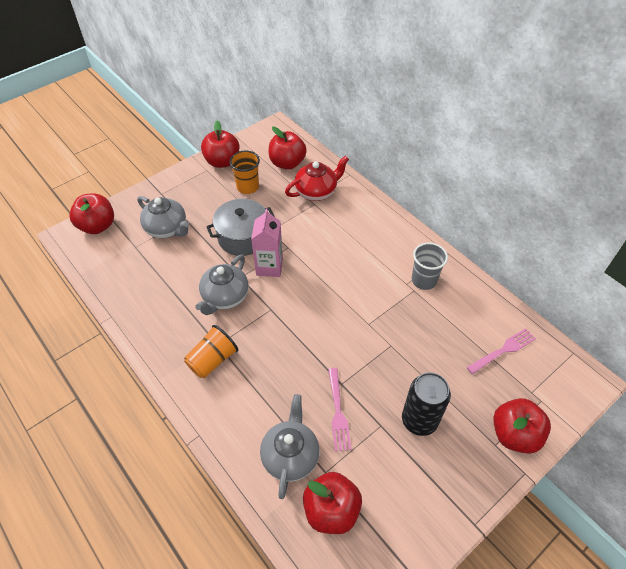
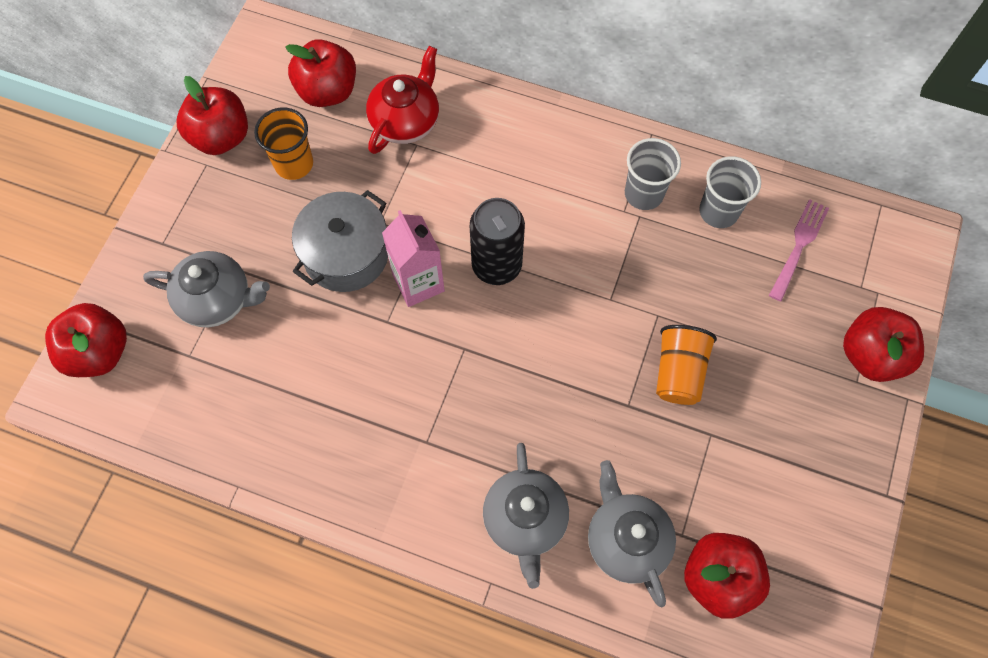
camera: 30 degrees left, 15 degrees up
(212, 360) = (435, 469): orange cup -> orange cup (679, 372)
(225, 297) = (386, 365): grey teapot -> grey teapot (525, 520)
(337, 411) = (647, 446): pink fork -> none
(419, 420) = (752, 400): black can -> black can (496, 265)
(463, 309) = (718, 211): none -> grey cup

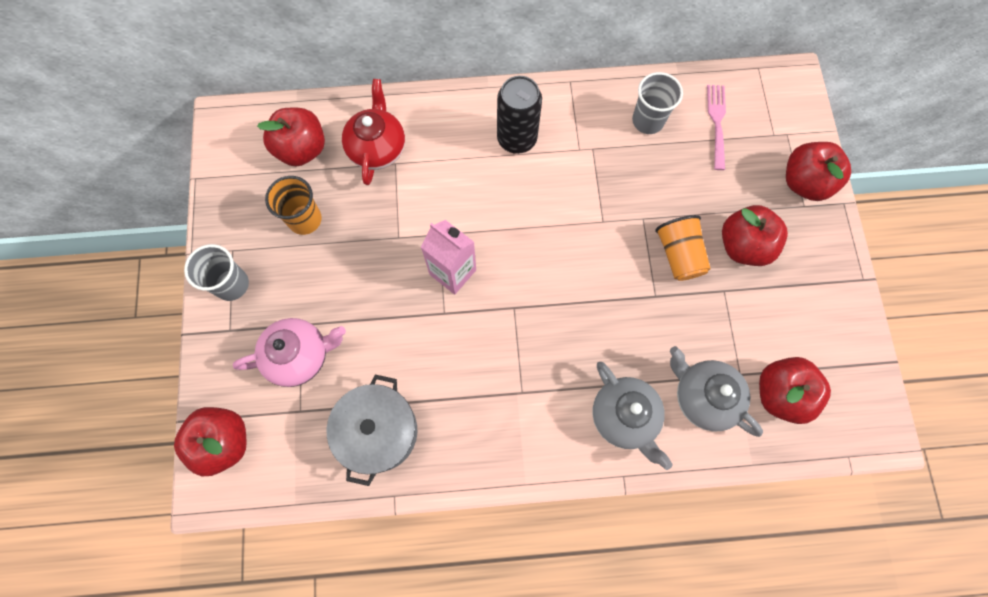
camera: 25 degrees left, 5 degrees up
(217, 300) = (299, 356): grey teapot -> pink teapot
(221, 137) = (233, 222): red apple -> red apple (743, 246)
(346, 254) = (384, 274): grey pot -> grey pot (378, 431)
(496, 265) = (505, 232): black can -> black can (517, 139)
(644, 194) = (587, 130): grey cup -> grey cup (232, 284)

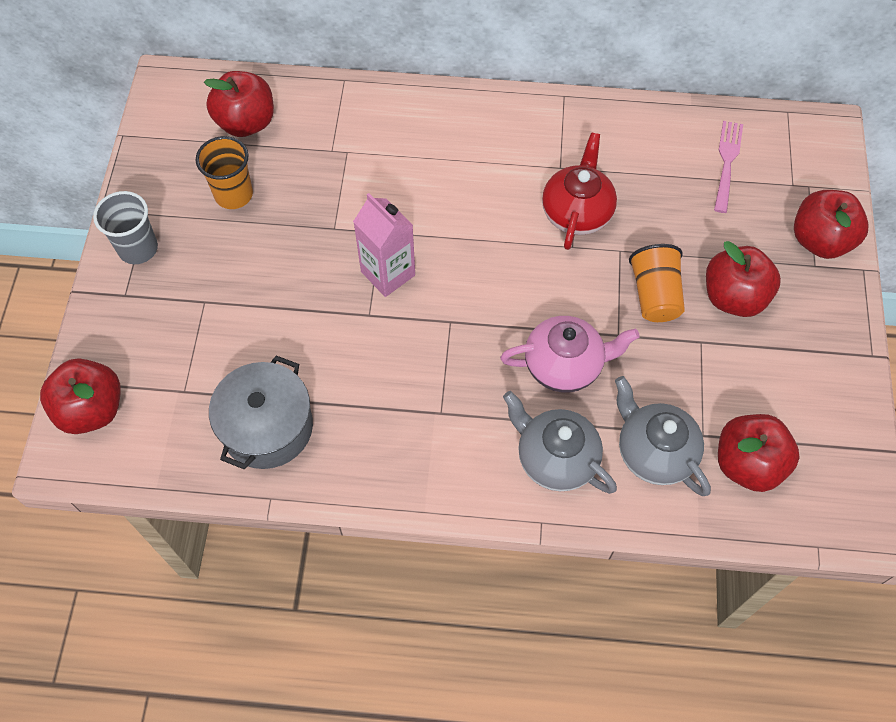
camera: 10 degrees right, 10 degrees down
(299, 356) = (196, 333): pink teapot -> pink teapot (564, 365)
(377, 148) = (330, 133): red teapot -> red teapot (577, 212)
(517, 139) = (490, 146): black can -> none
(624, 417) = (555, 458): grey teapot -> grey teapot turned 150 degrees clockwise
(648, 121) = (646, 149): grey cup -> none

